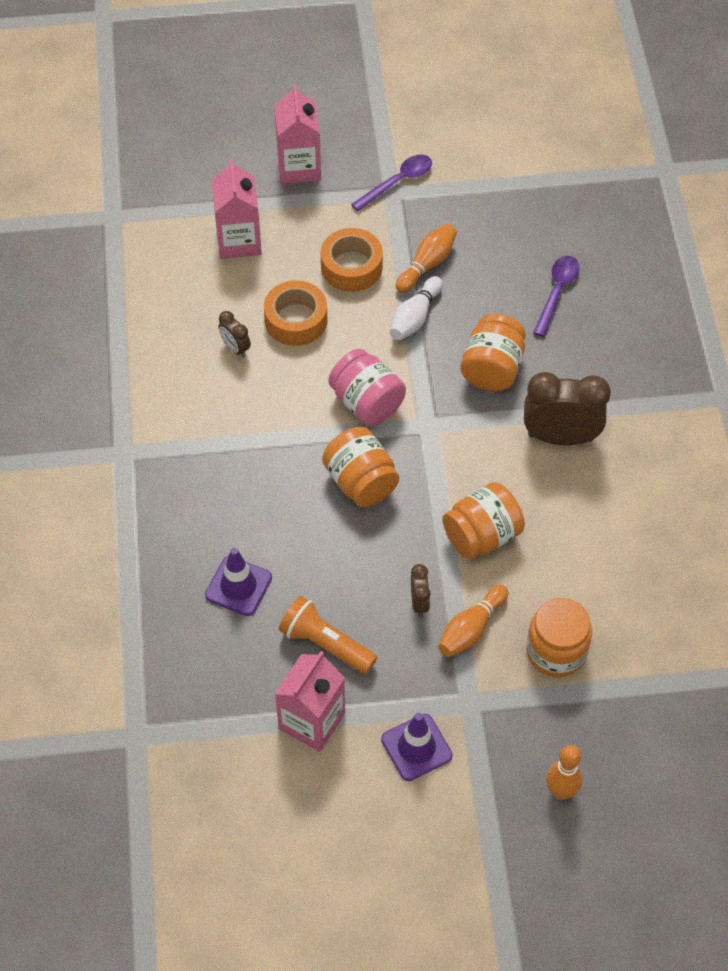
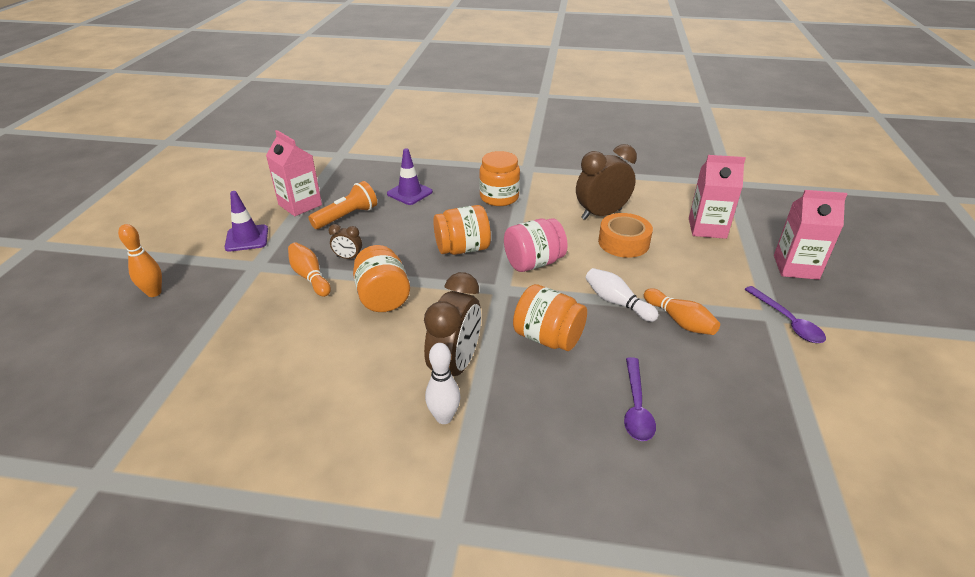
camera: 105 degrees right, 20 degrees down
(235, 348) = (601, 214): brown clock -> brown clock, size x2.09
(351, 267) = (678, 277): orange tape -> none
(556, 651) = (257, 315): orange jar -> orange jar (499, 197)
(557, 292) = (636, 407): purple spoon -> purple spoon turned 60 degrees clockwise
(625, 429) = (444, 417): none -> white bowling pin

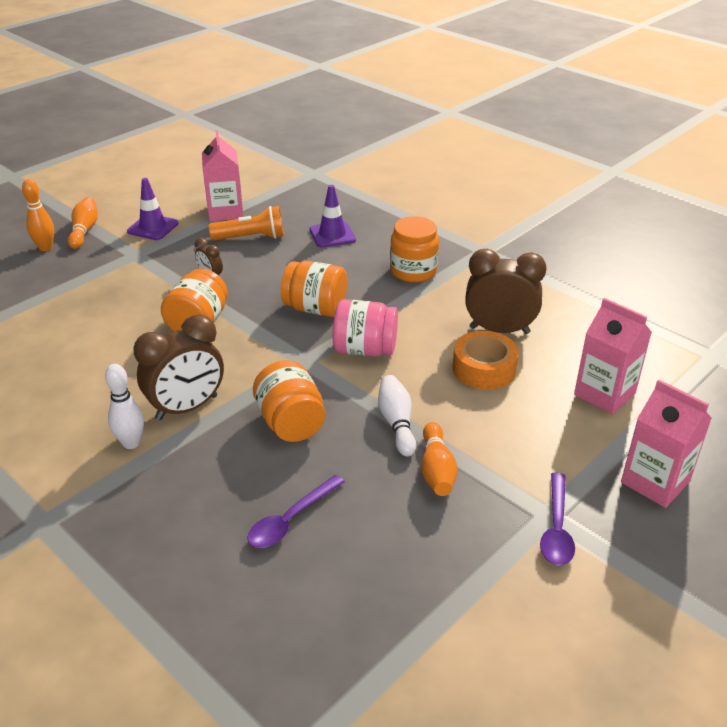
camera: 35 degrees right, 0 degrees up
(310, 276) = (163, 281): orange bowling pin -> orange bowling pin (84, 230)

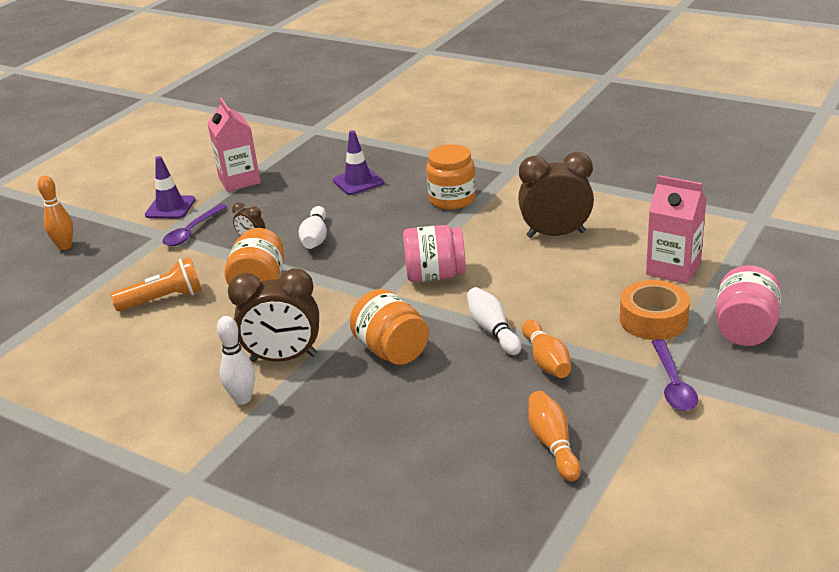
camera: 10 degrees left, 5 degrees down
(84, 230) = (99, 223): orange bowling pin -> orange bowling pin (553, 444)
(187, 408) = (283, 358): brown clock -> brown clock turned 45 degrees clockwise
(251, 238) = (277, 199): orange flashlight -> orange flashlight (164, 299)
(269, 285) = (315, 238): none -> white bowling pin
(291, 520) = (428, 429): purple spoon -> purple spoon (192, 231)
(315, 309) = (371, 249): orange jar -> none
(484, 369) = (555, 269): orange tape -> orange tape (653, 319)
(655, 482) = (745, 330): pink carton -> pink jar

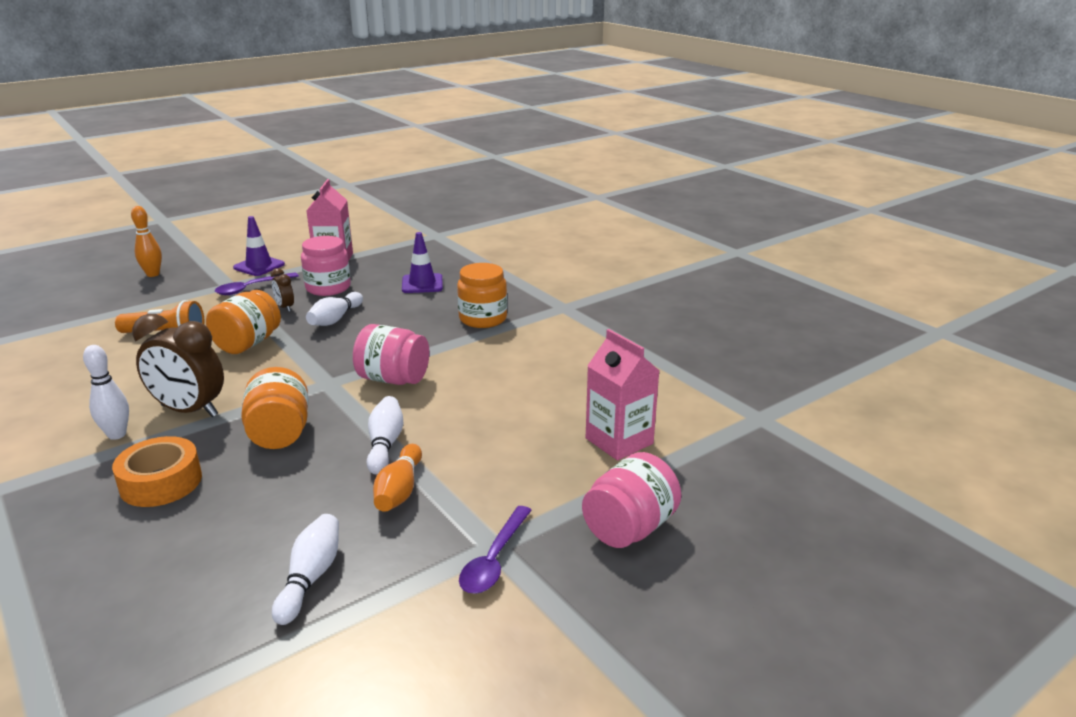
camera: 20 degrees right, 5 degrees down
(270, 210) = (328, 288): none -> pink jar
(553, 444) = (310, 577): orange bowling pin -> white bowling pin
(556, 234) = (540, 375): brown clock -> none
(653, 319) = (545, 485): orange tape -> orange tape (161, 482)

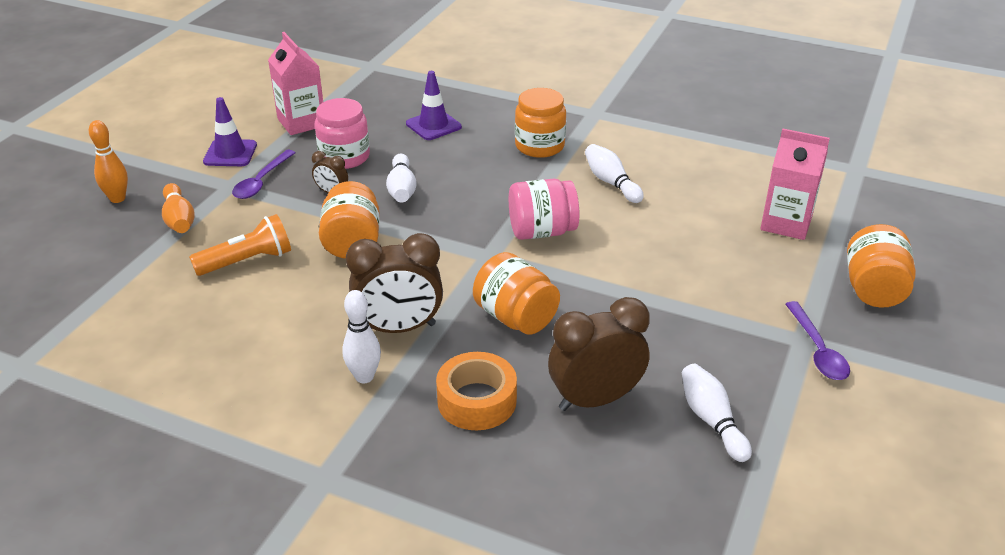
camera: 30 degrees left, 10 degrees up
(244, 519) = (595, 399): none -> brown clock
(385, 444) = (617, 293): white bowling pin -> white bowling pin (611, 182)
(399, 490) = (682, 326): orange bowling pin -> orange bowling pin (179, 219)
(629, 528) = (873, 289): pink jar -> orange jar

